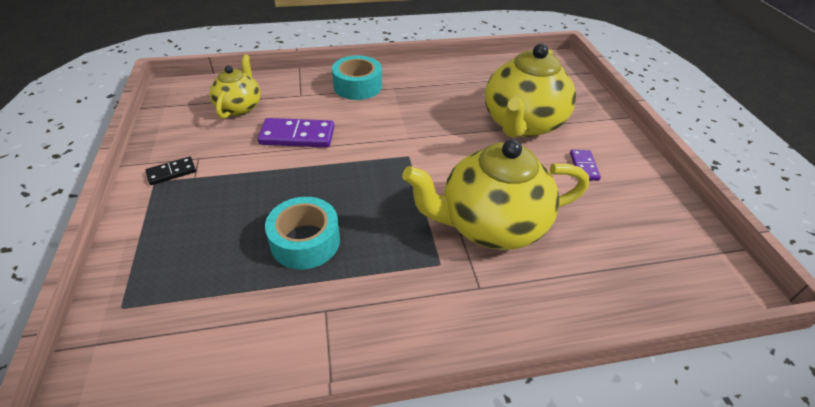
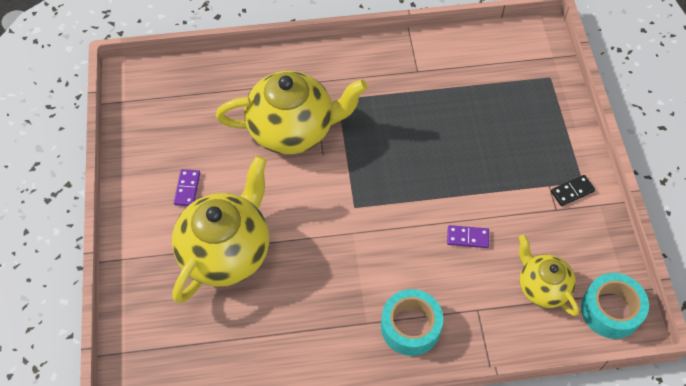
camera: 175 degrees left, 15 degrees up
(239, 107) = (542, 287): yellow teapot -> yellow teapot turned 135 degrees clockwise
(297, 136) = (467, 237): purple domino -> purple domino, size x0.57
(305, 241) = (439, 120): turquoise tape -> turquoise tape (610, 310)

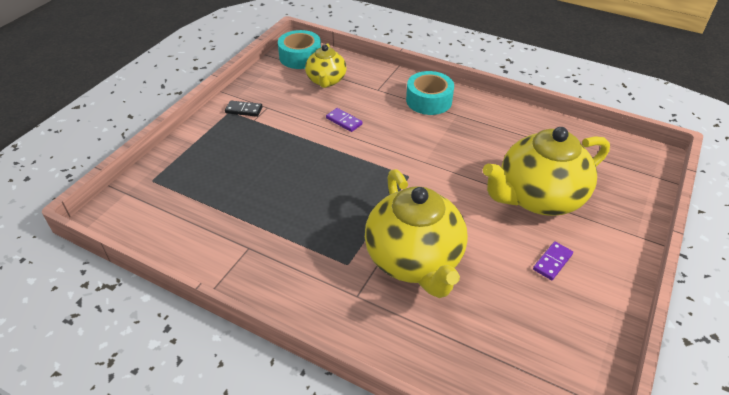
camera: 145 degrees left, 15 degrees down
(293, 129) = (414, 260): yellow teapot -> yellow teapot turned 135 degrees counterclockwise

